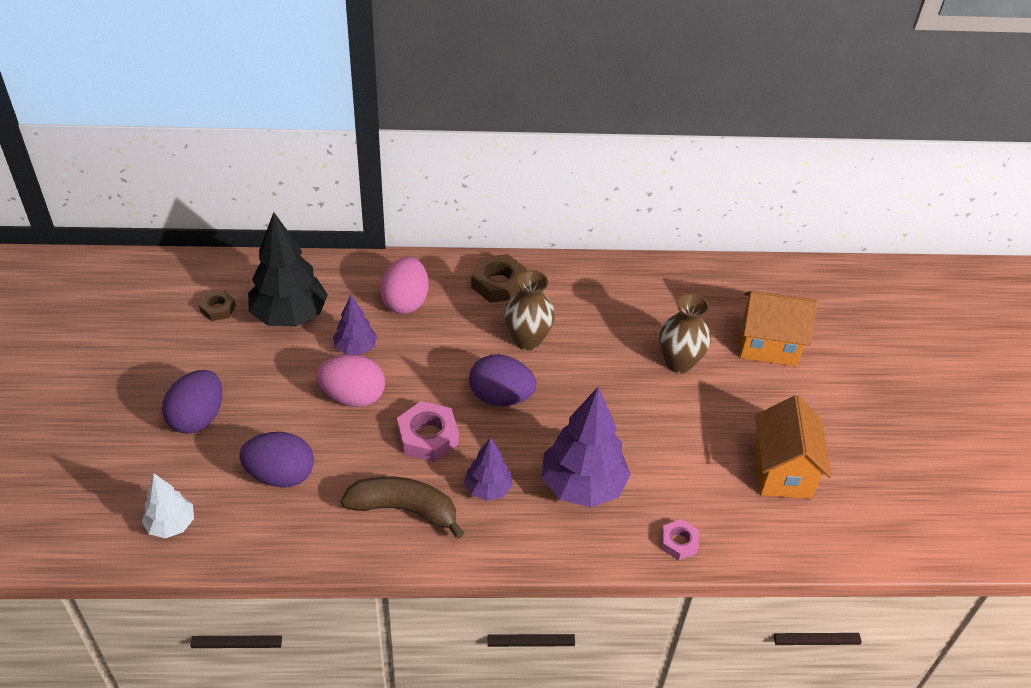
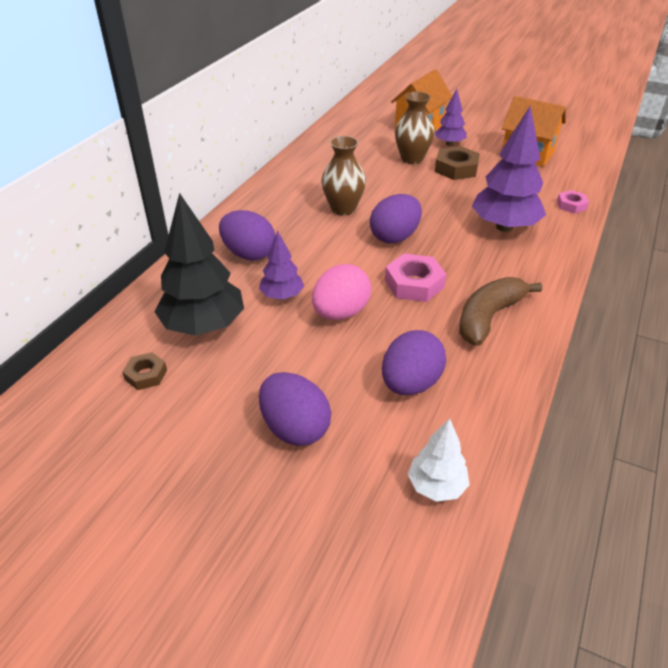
camera: 60 degrees left, 5 degrees down
(405, 302) = (249, 254): pink egg -> purple egg
(488, 489) = (487, 269): purple tree -> purple tree (449, 144)
(498, 283) = (271, 204): brown nut -> brown nut (456, 168)

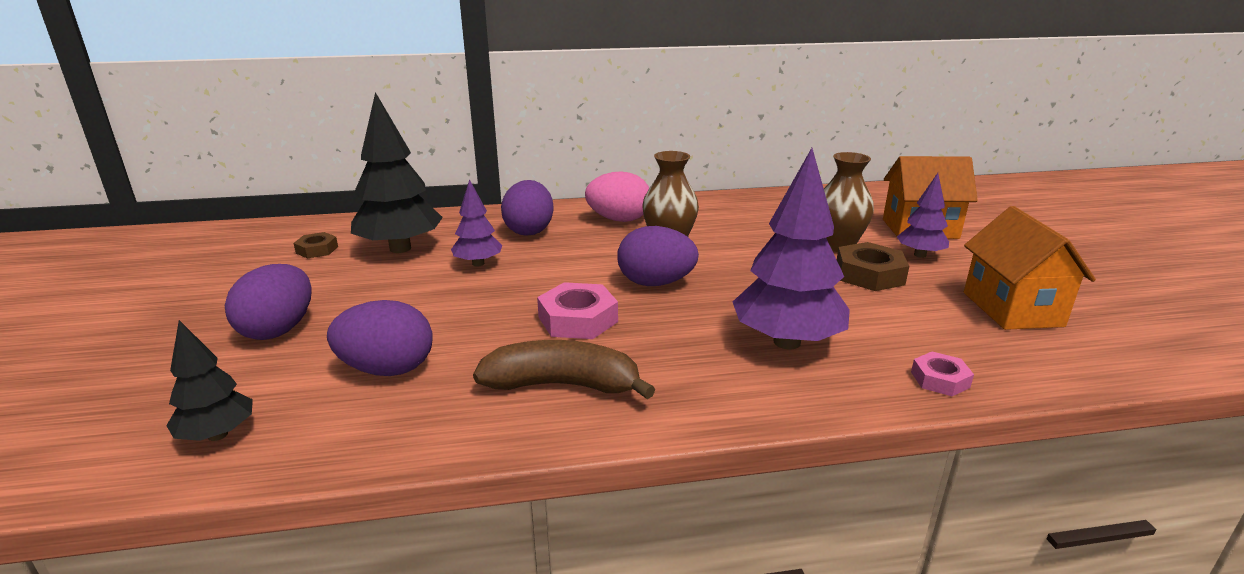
camera: 55 degrees right, 15 degrees down
(340, 313) = (479, 297): pink egg -> pink egg (619, 220)
(436, 486) = (218, 435): white tree -> black tree

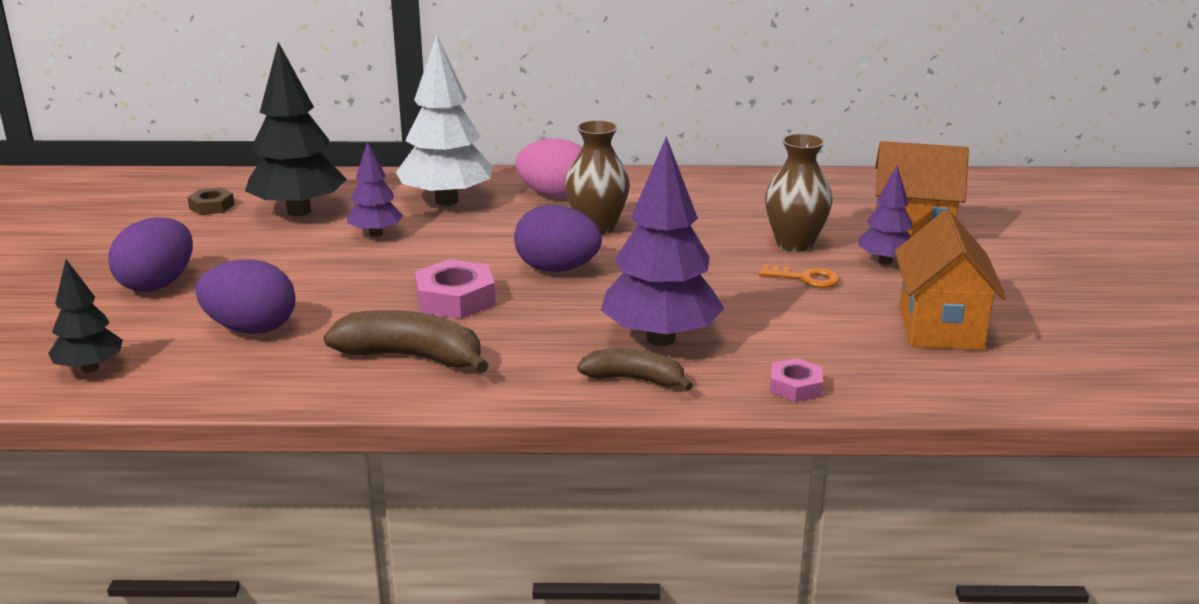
camera: 10 degrees right, 0 degrees up
(529, 231) = (446, 201): purple egg -> white tree
(790, 387) = (634, 379): none -> brown banana
(869, 274) = (806, 278): brown nut -> orange key

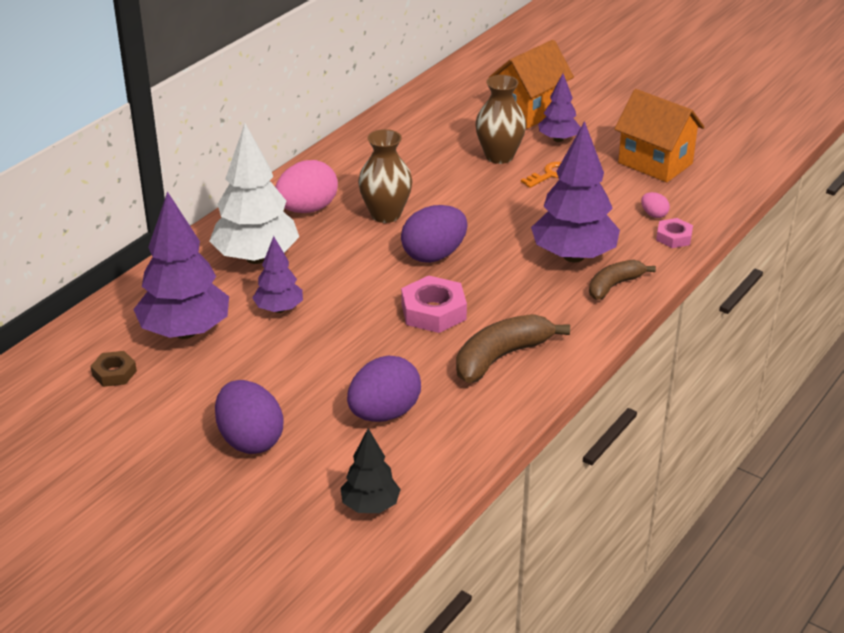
camera: 55 degrees left, 10 degrees up
(299, 211) = (185, 331): black tree -> purple tree
(824, 359) = (654, 214): none -> pink egg

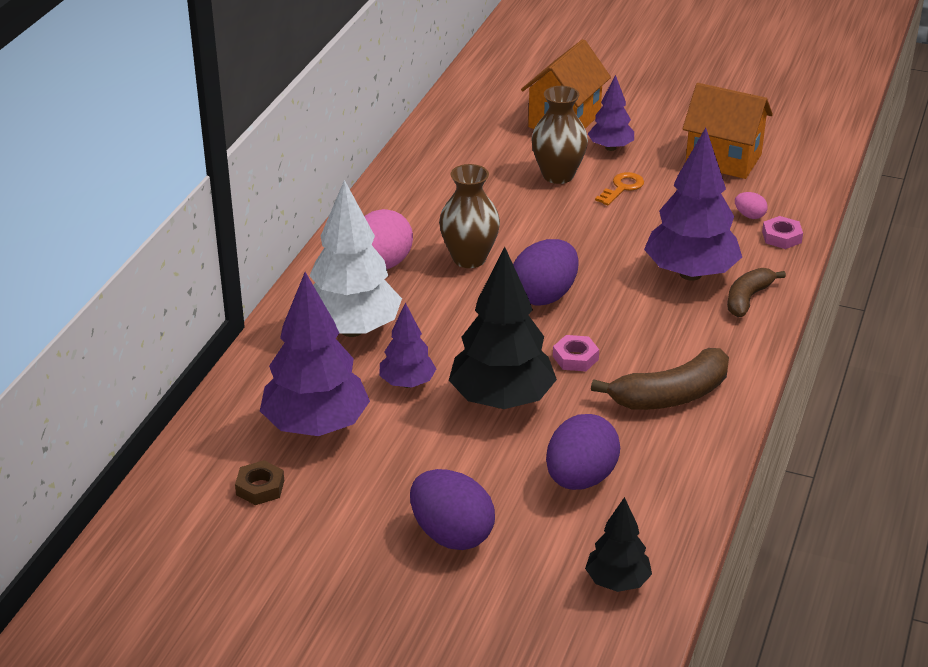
camera: 15 degrees left, 0 degrees up
(351, 336) = (501, 400): none -> black tree
(433, 311) = (575, 358): pink nut -> pink nut, size x0.60
(501, 357) = (671, 395): brown banana -> brown banana turned 150 degrees counterclockwise

